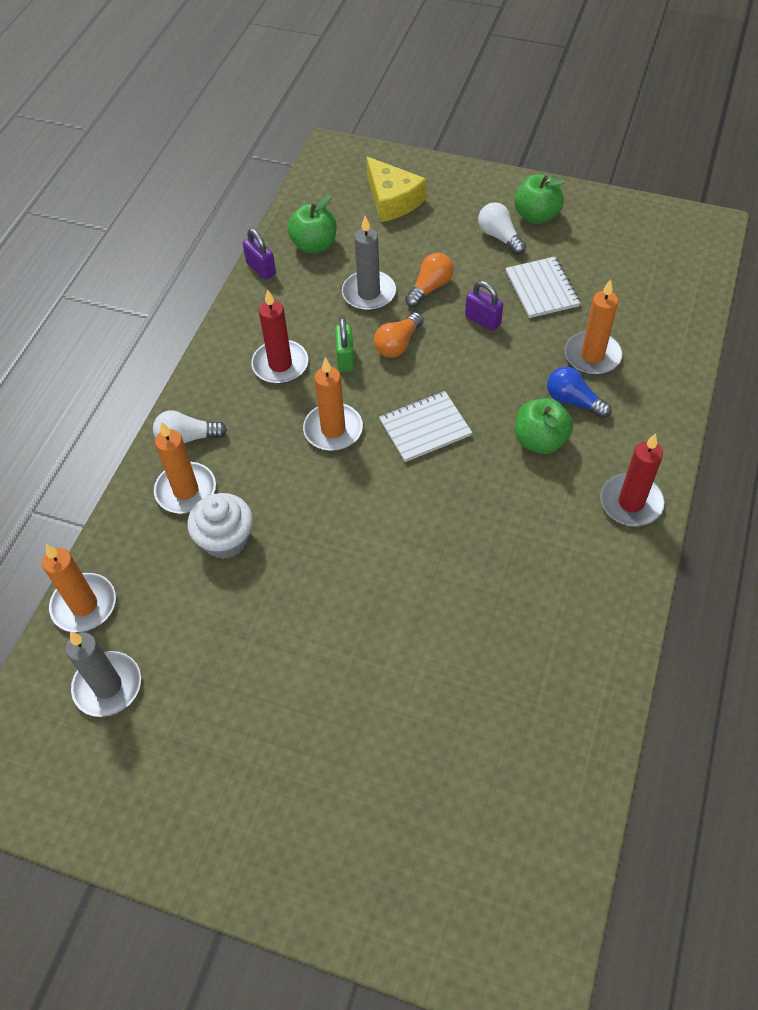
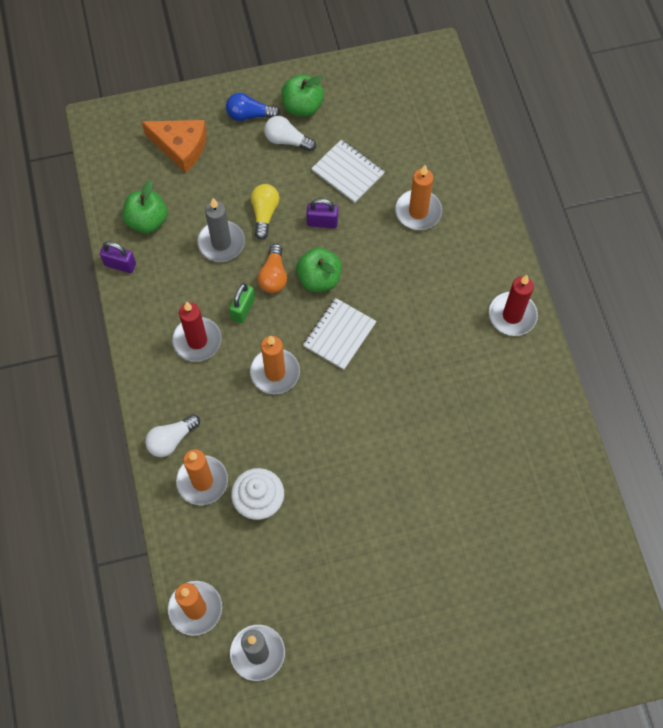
camera: 35 degrees left, 10 degrees up
(345, 358) = (243, 309): green padlock -> green padlock turned 60 degrees clockwise
(392, 200) = (181, 147): yellow cheese -> orange cheese
(430, 288) = (264, 214): orange light bulb -> yellow light bulb
(540, 440) = (424, 301): green apple -> green apple (319, 279)
(573, 401) = (427, 256): blue light bulb -> blue light bulb (249, 115)

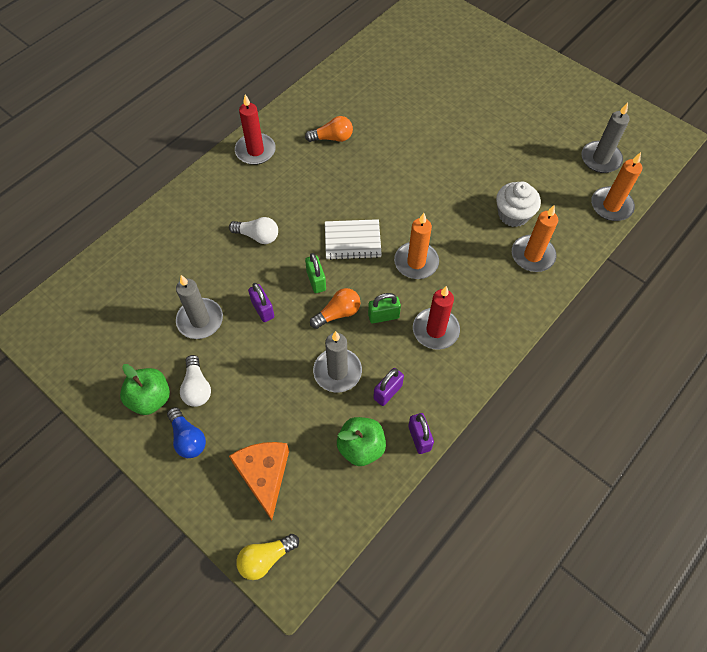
camera: 125 degrees left, 5 degrees down
(171, 440) = (523, 294): white light bulb -> white light bulb (257, 236)
(174, 267) = (387, 392): none -> purple padlock
(264, 214) = (285, 357): yellow light bulb -> yellow light bulb (266, 558)
(319, 279) = (316, 281): green apple -> green padlock
(348, 172) = (200, 320): white notebook -> grey candle
(418, 211) = (205, 250): orange candle -> none
(480, 396) = (332, 138): none -> orange light bulb

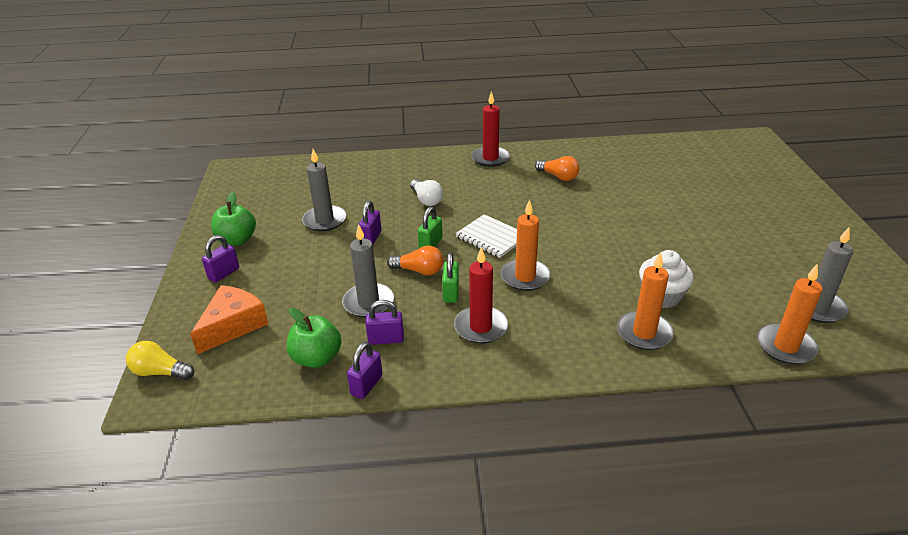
camera: 45 degrees right, 25 degrees down
(188, 438) = (224, 273): blue light bulb -> purple padlock
(197, 387) = (269, 252): white light bulb -> none
(383, 316) = (451, 293): green padlock -> green padlock turned 60 degrees clockwise

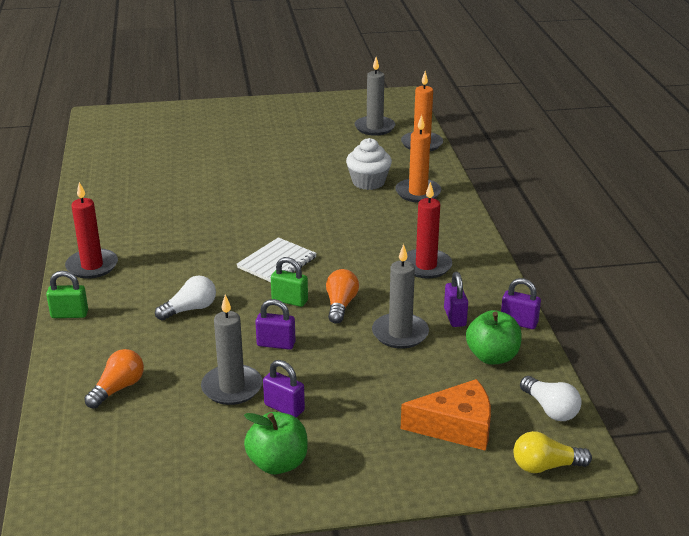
camera: 95 degrees left, 5 degrees down
(160, 372) = (545, 466): yellow light bulb -> yellow light bulb turned 75 degrees clockwise
(224, 273) = (357, 458): purple padlock -> purple padlock (284, 408)
(227, 387) = (550, 409): none -> white light bulb
(233, 325) = (456, 427): orange cheese -> orange cheese turned 150 degrees clockwise
(451, 293) = (377, 284): green padlock -> green padlock (69, 314)
(525, 277) = (347, 243): orange candle -> none
(558, 177) = (152, 222): orange light bulb -> orange light bulb (118, 388)

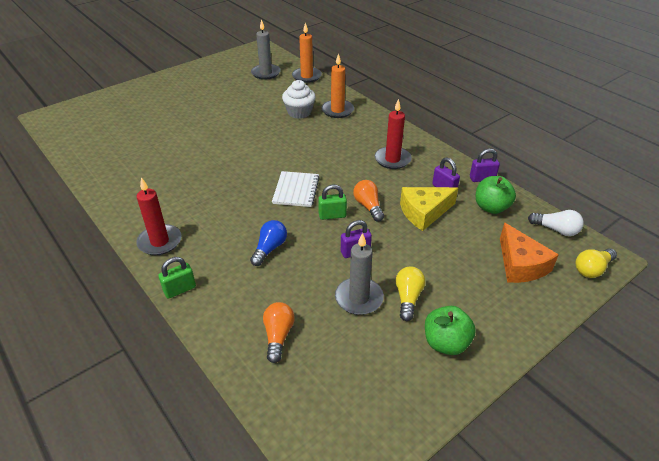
camera: 30 degrees left, 10 degrees up
(190, 309) = (269, 249): white light bulb -> blue light bulb
(284, 408) = (408, 298): purple padlock -> yellow light bulb
(400, 333) = (424, 212): grey candle -> yellow cheese
(456, 427) = (520, 264): orange cheese -> orange cheese turned 105 degrees clockwise

